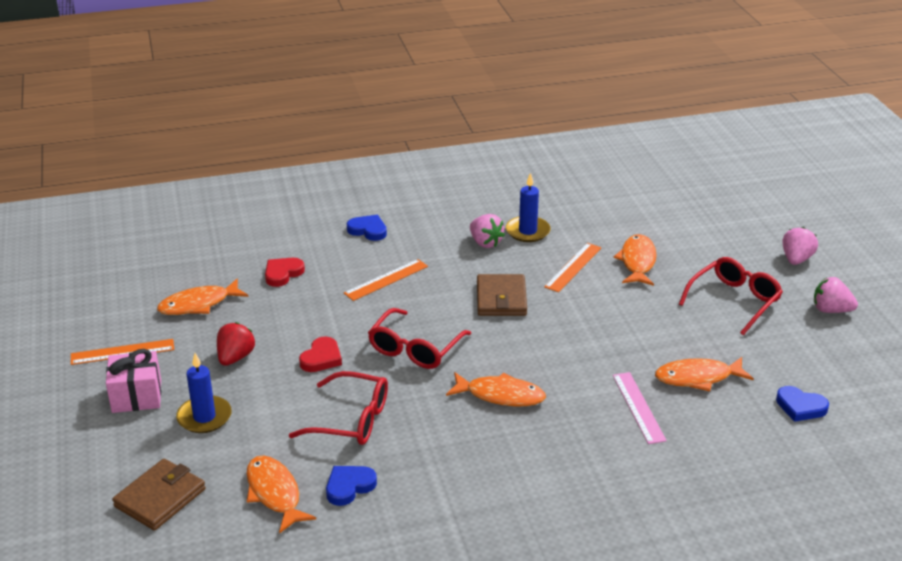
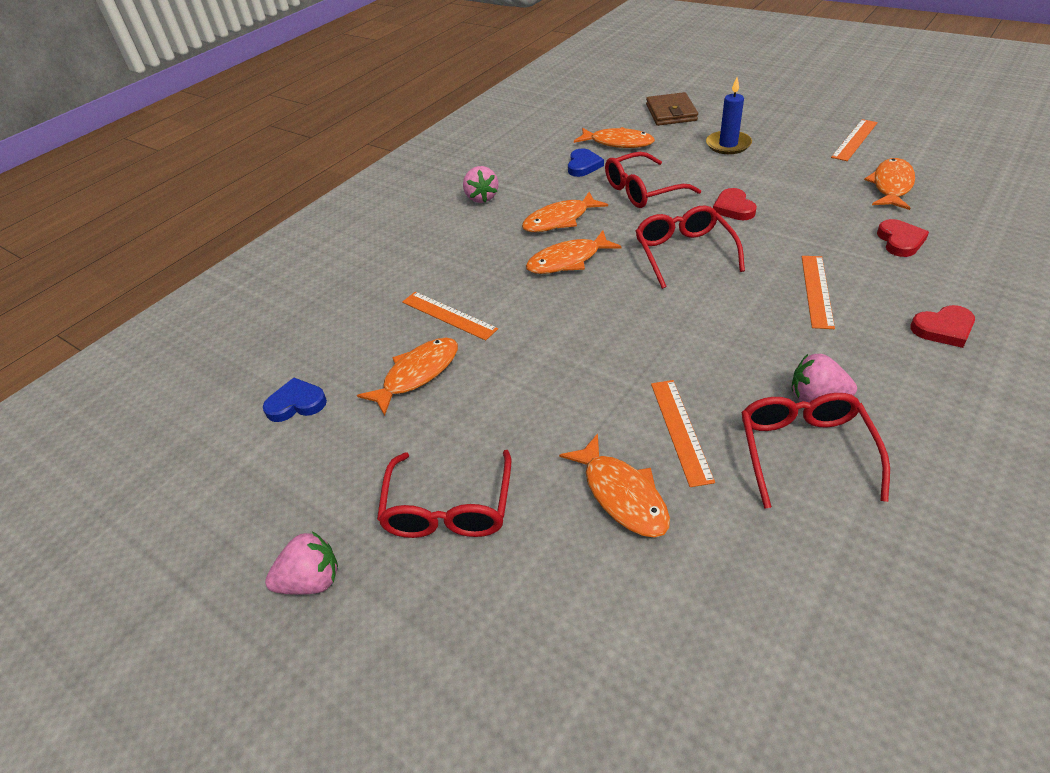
camera: 145 degrees right, 10 degrees up
(136, 396) = (787, 131): pink gift -> none
(235, 357) = (786, 176): red strawberry -> none
(368, 230) = (943, 329): blue heart -> red heart
(456, 437) = (560, 220): none -> orange fish
(501, 299) = (691, 340): brown wallet -> none
(527, 231) = (804, 451): blue candle -> red glasses
(638, 407) = (448, 315): pink ruler -> orange ruler
(796, 259) = (411, 674): pink strawberry -> pink strawberry (482, 197)

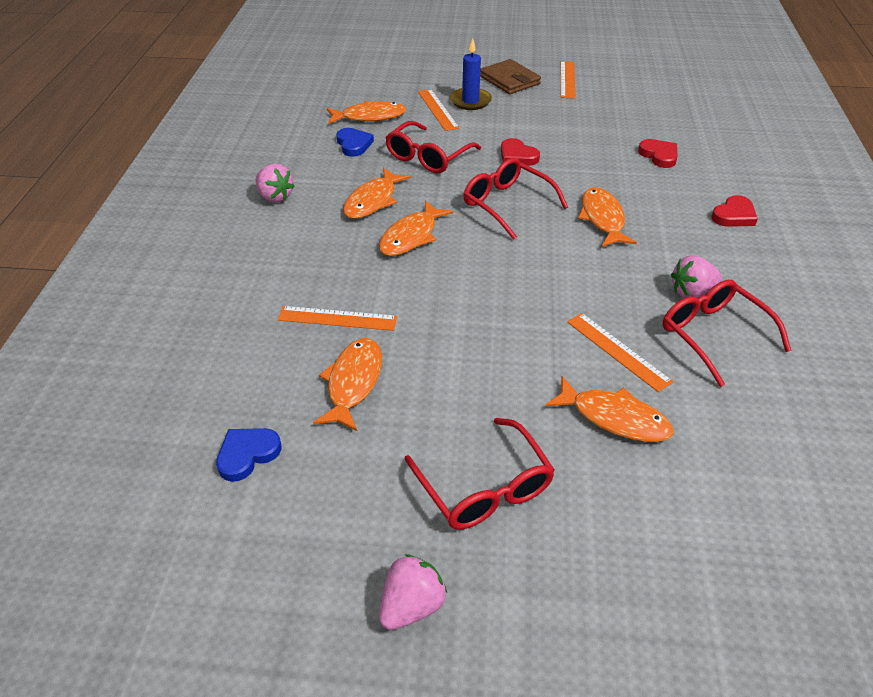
camera: 35 degrees left, 0 degrees up
(671, 113) = (397, 80): brown wallet -> brown wallet (509, 80)
(817, 291) = (631, 209): orange ruler -> orange ruler (437, 109)
(891, 186) = (621, 112): orange fish -> orange fish (602, 219)

